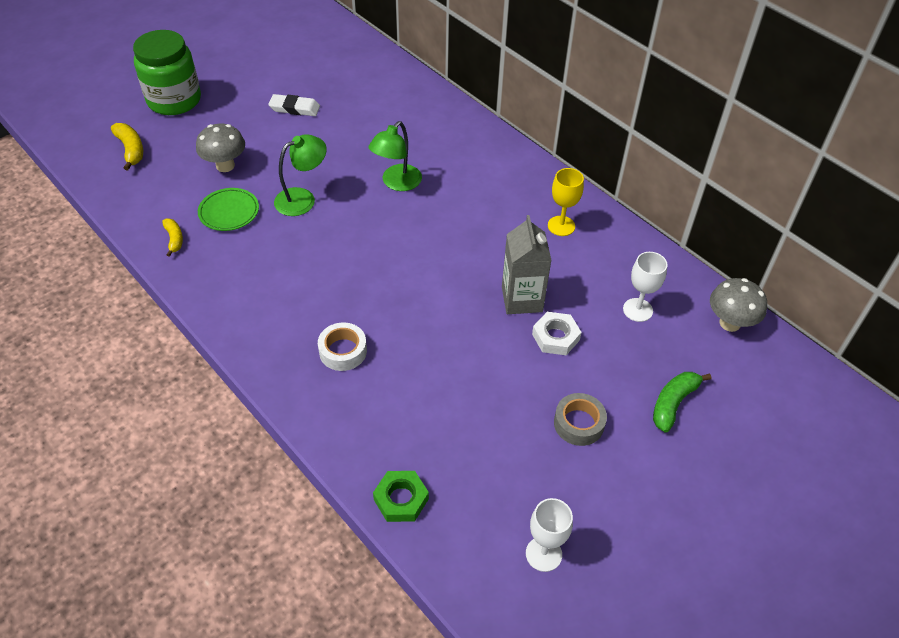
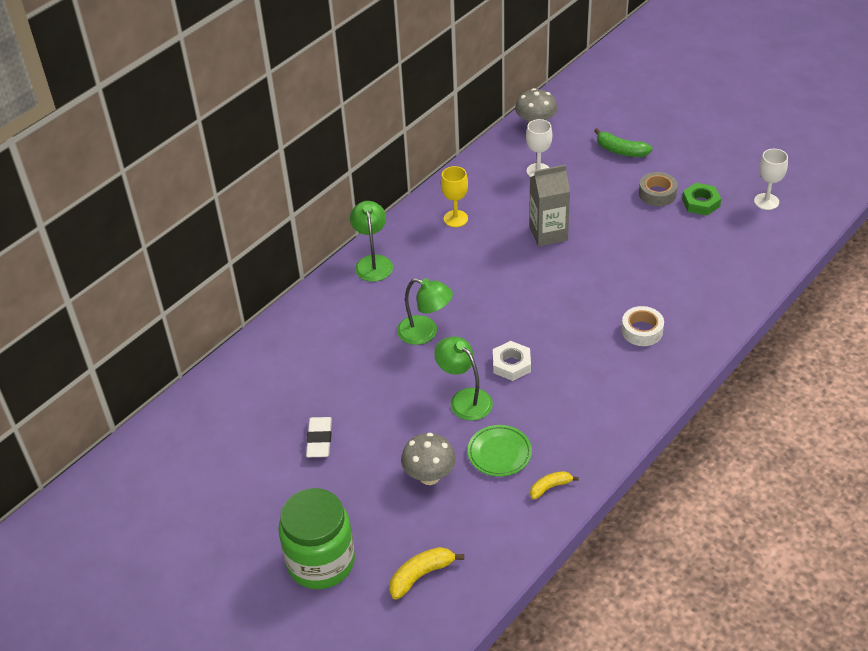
camera: 95 degrees left, 5 degrees down
(401, 499) = (760, 274): green nut -> green nut (700, 203)
(505, 159) = (373, 262): none -> green lamp
(555, 337) = (581, 211): white nut -> white nut (511, 364)

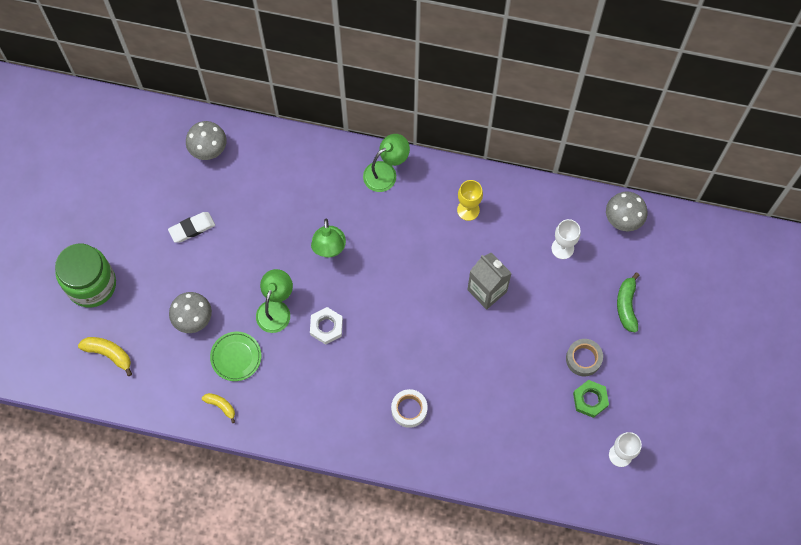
camera: 60 degrees right, 25 degrees up
(238, 393) = (208, 150): none -> grey mushroom

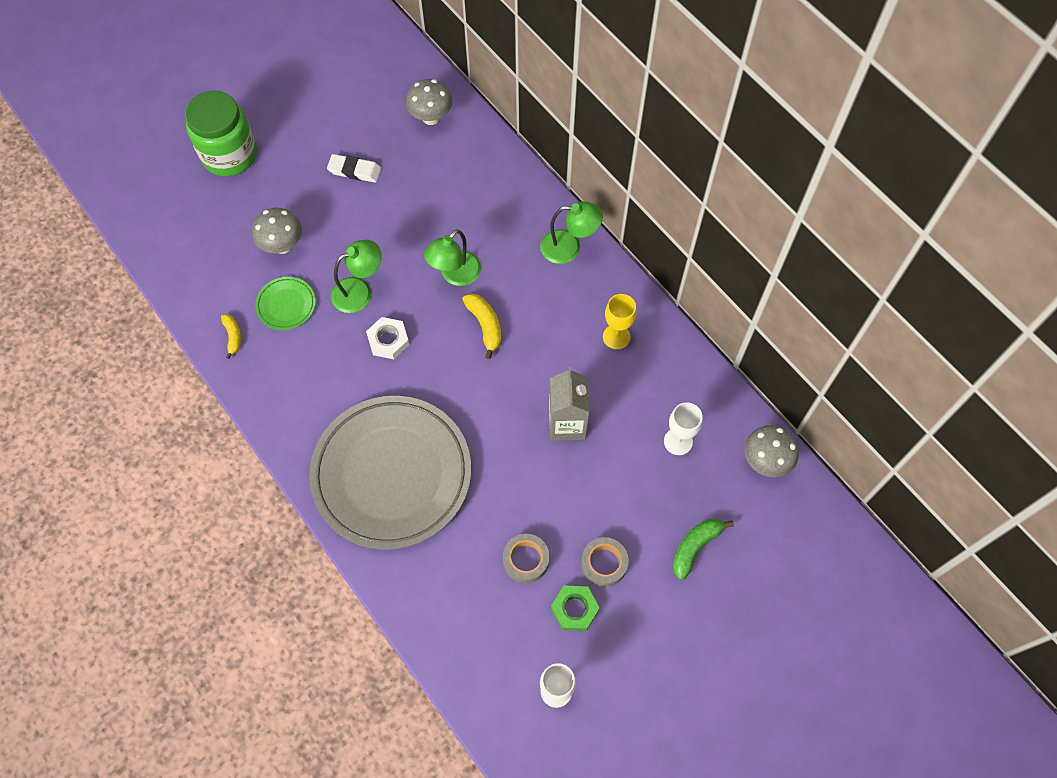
camera: 40 degrees right, 5 degrees down
(109, 354) = (187, 221): yellow banana -> yellow banana (485, 326)
(409, 409) = (392, 474): white tape -> grey plate
(537, 394) = (526, 560): none -> grey tape

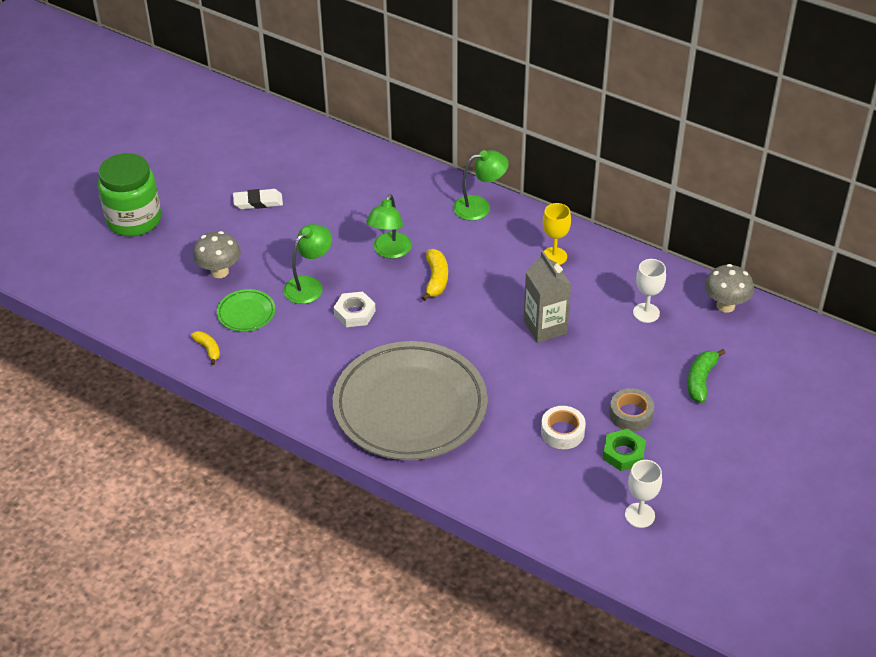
camera: 20 degrees left, 20 degrees down
(431, 117) = (307, 148): grey mushroom -> none
(485, 326) = (436, 279): yellow banana -> yellow banana turned 45 degrees clockwise
(526, 560) = (562, 432): grey tape -> white tape

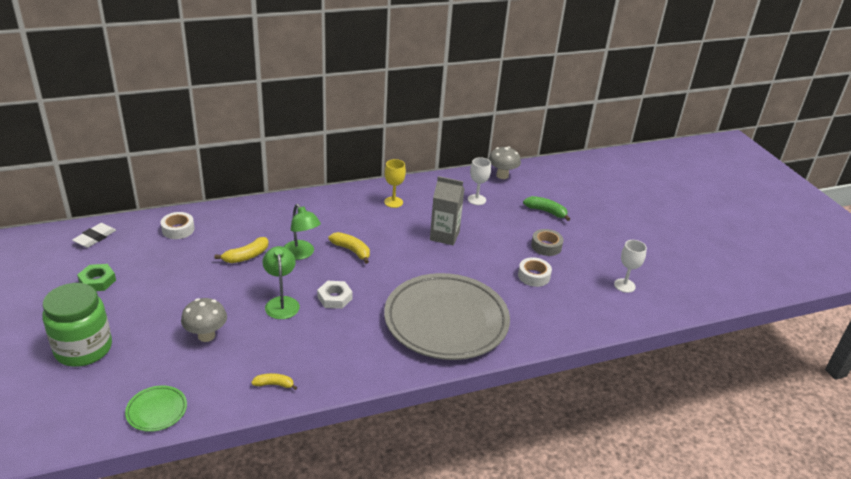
camera: 55 degrees left, 10 degrees down
(246, 313) = (266, 345): green plate -> green plate (157, 411)
(258, 202) = (168, 280): white eraser -> white eraser (95, 238)
(328, 157) = (178, 229): none -> white tape
(343, 221) = (246, 256): none -> yellow banana
(479, 206) = (315, 202): green lamp -> none
(623, 453) = (573, 265): green nut -> green nut (97, 281)
(701, 380) = (546, 212): green banana -> green banana turned 150 degrees clockwise

